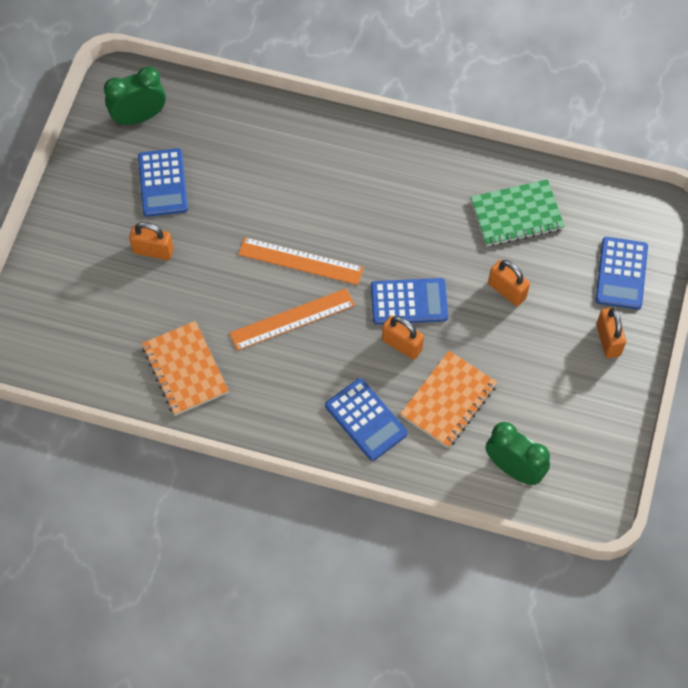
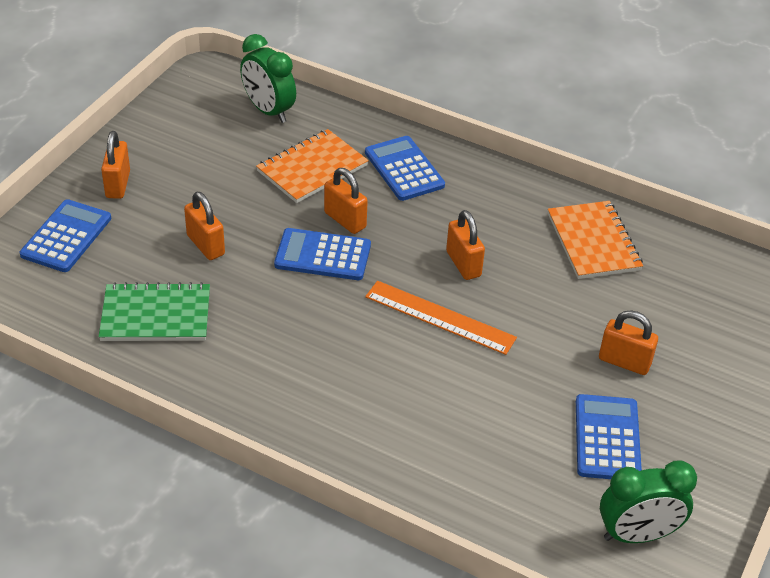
camera: 170 degrees left, 20 degrees down
(292, 319) = (463, 264): orange ruler -> orange padlock

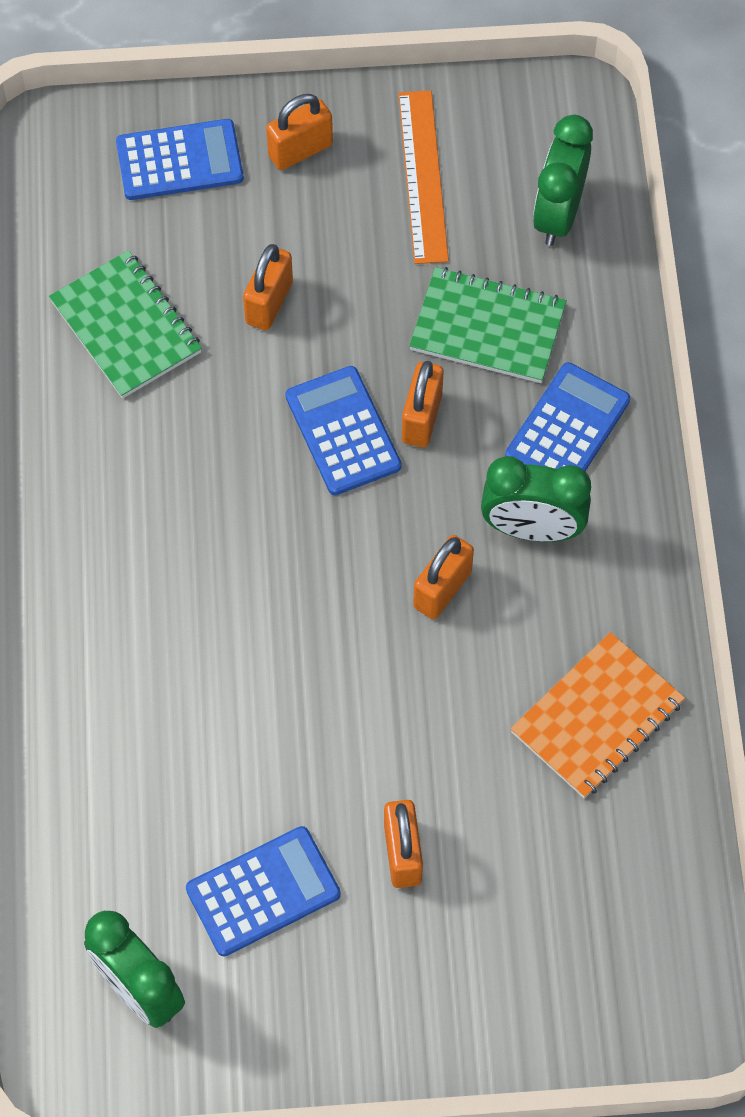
camera: 60 degrees right, 20 degrees up
(312, 168) = (487, 328): orange notebook -> green notebook
(440, 317) = (331, 613): orange ruler -> orange ruler (423, 176)
(455, 211) = (532, 529): none -> green clock

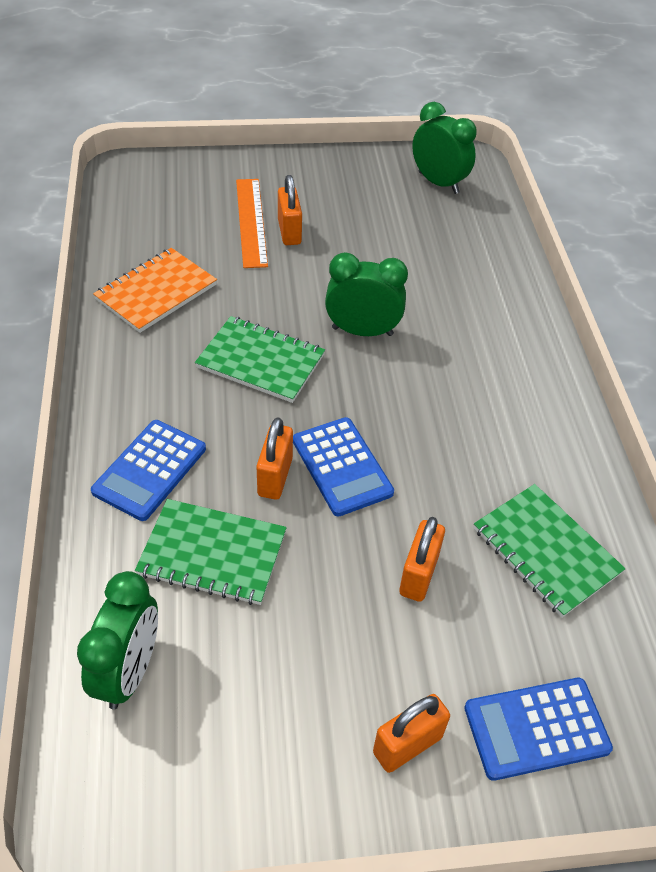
camera: 175 degrees right, 15 degrees down
(263, 892) = (373, 218): blue calculator -> none
(423, 176) = (271, 714): orange ruler -> orange ruler (251, 222)
(442, 589) = (261, 361): orange padlock -> green notebook
(532, 529) = (189, 398): green clock -> green clock (362, 331)

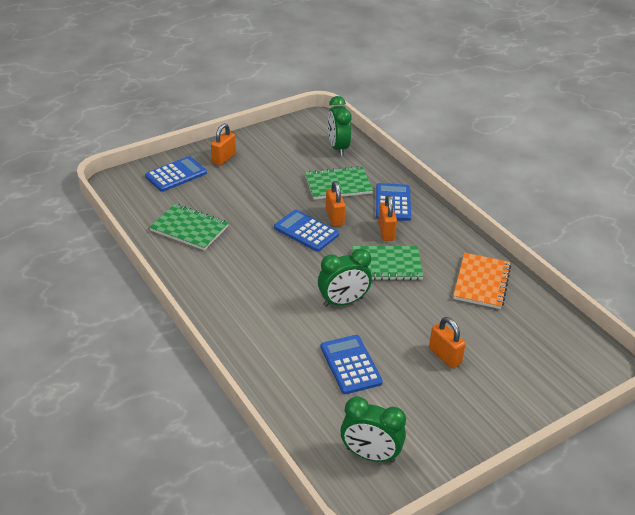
camera: 155 degrees right, 10 degrees down
(251, 222) = (477, 354): orange ruler -> none
(404, 259) = (350, 365): none -> blue calculator
(418, 575) = (245, 203): orange padlock -> orange padlock (386, 232)

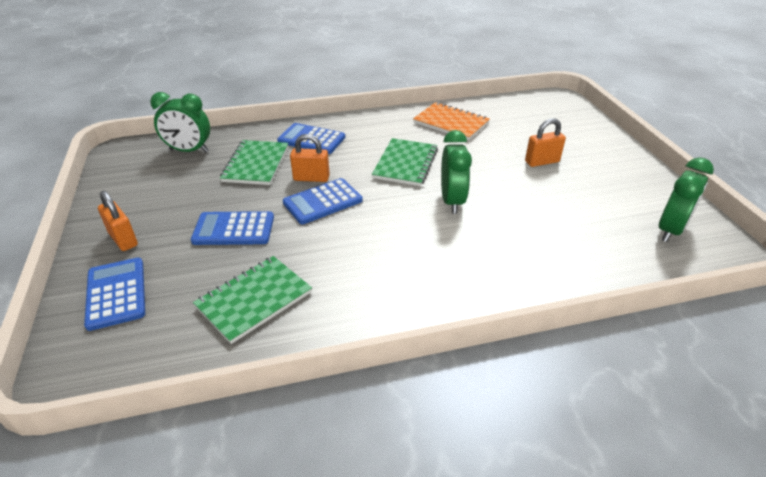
camera: 70 degrees left, 0 degrees up
(350, 365) = (547, 216): blue calculator -> blue calculator (234, 229)
(386, 232) = (354, 153): orange padlock -> none

